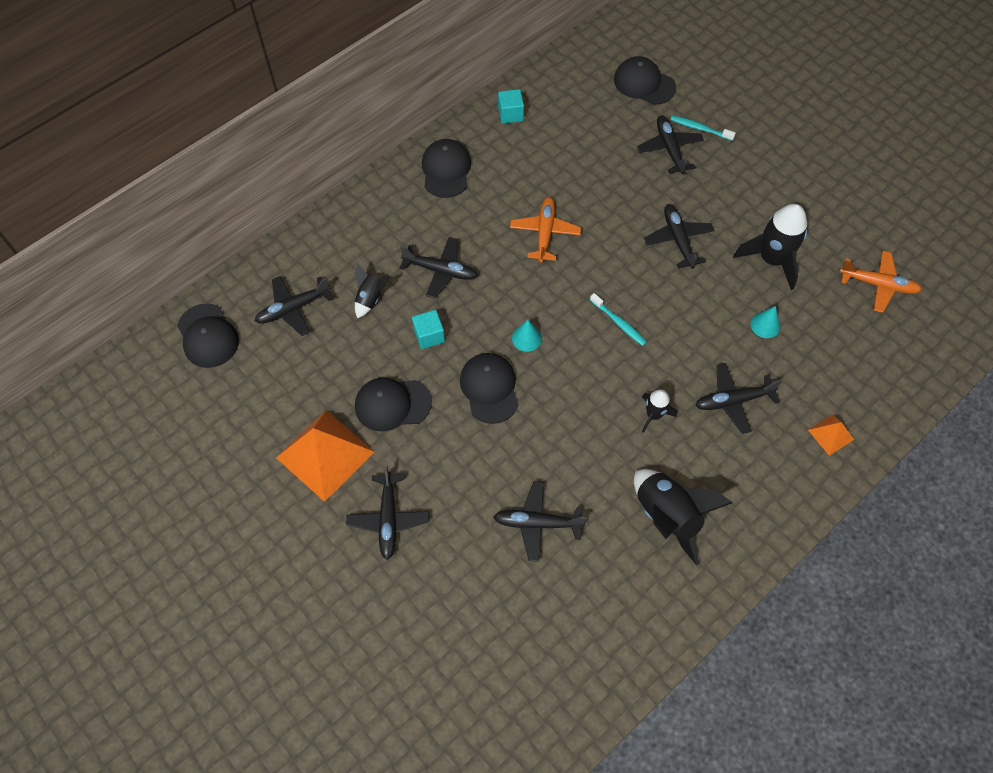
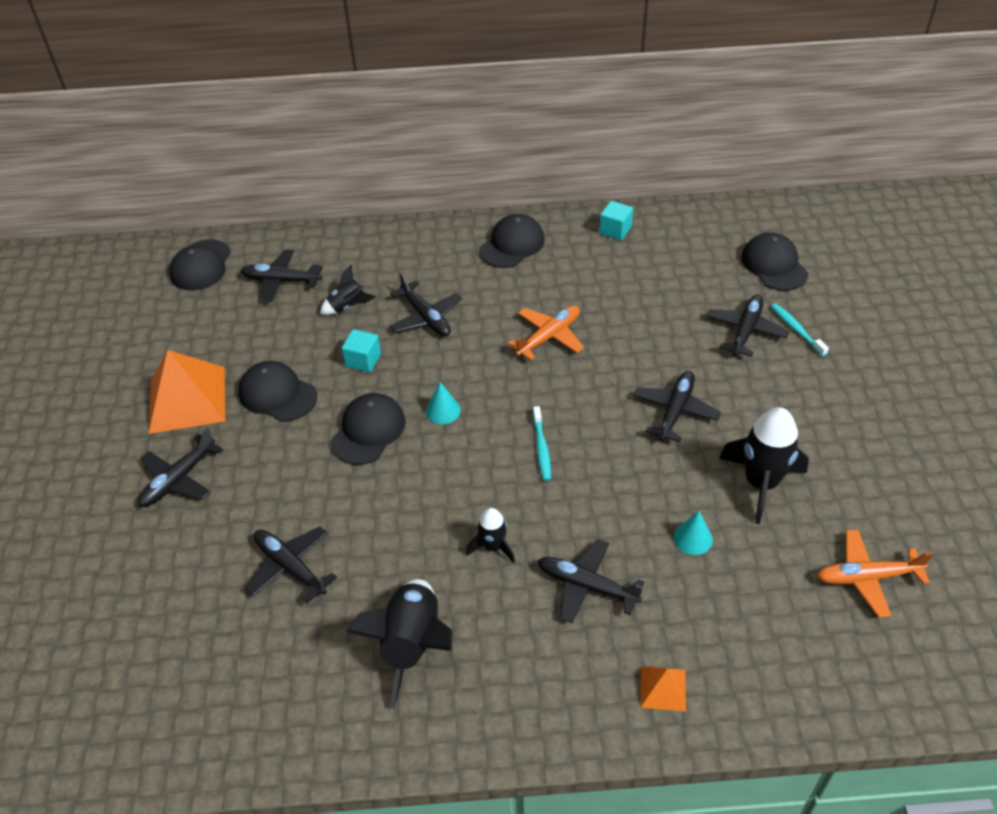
camera: 40 degrees right, 15 degrees down
(878, 284) = (867, 577): orange plane -> orange plane turned 120 degrees clockwise

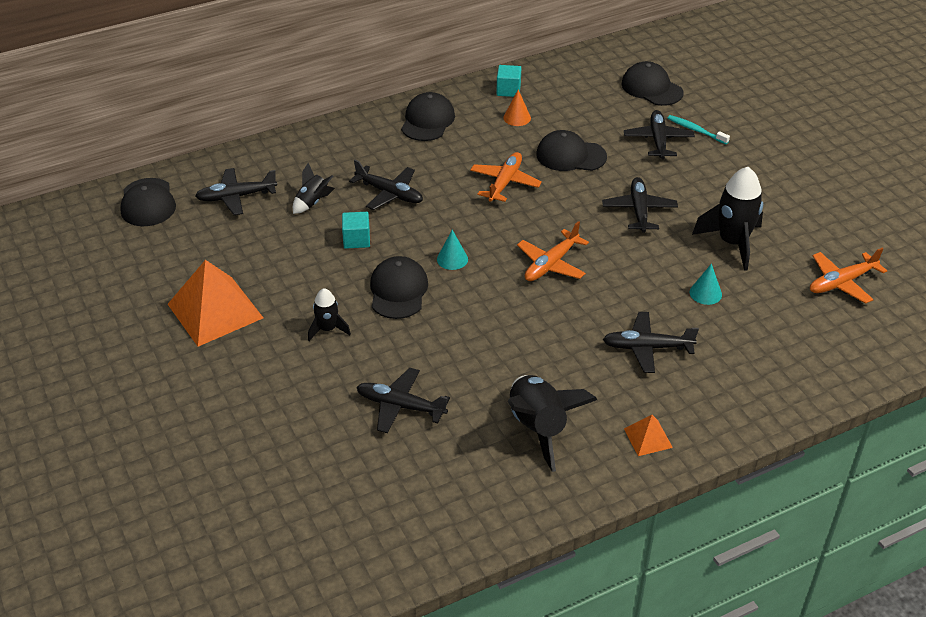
camera: 25 degrees left, 5 degrees down
(179, 479) = (253, 372): black plane -> none
(277, 394) = (297, 285): black cap -> black cap (570, 155)
(493, 547) = (558, 343): black rocket -> black rocket (328, 329)
(542, 448) = (551, 264): turquoise toothbrush -> orange plane
(605, 264) = (517, 118): none -> orange cone
(663, 688) = (743, 396): orange pyramid -> orange pyramid (648, 438)

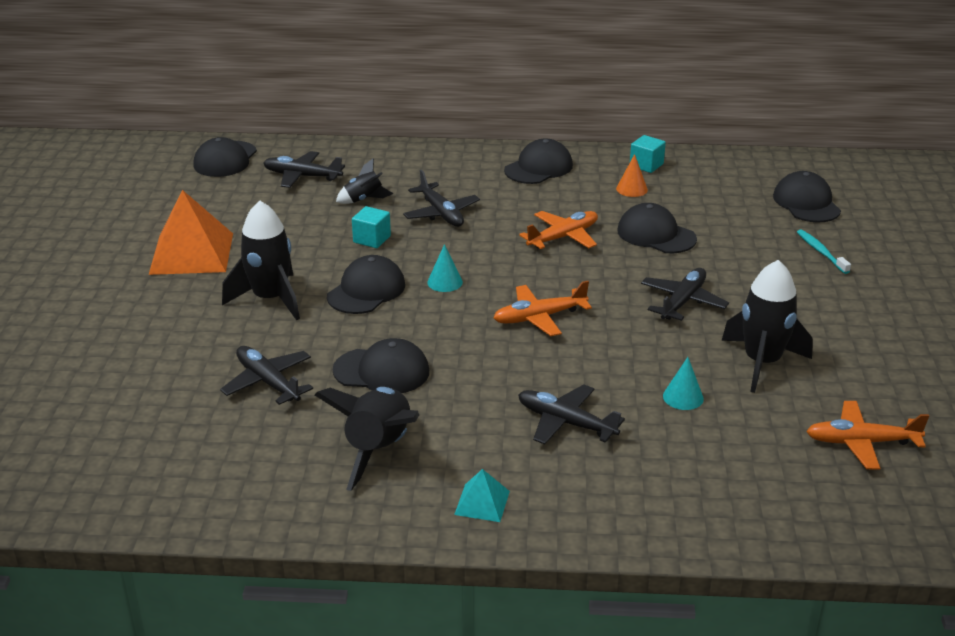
camera: 30 degrees right, 10 degrees down
(328, 329) = (270, 299): black rocket -> black rocket, size x1.83
(478, 359) = (382, 371): none -> black cap
(648, 438) = (482, 502): orange pyramid -> turquoise pyramid
(658, 140) = (767, 249): black plane -> none

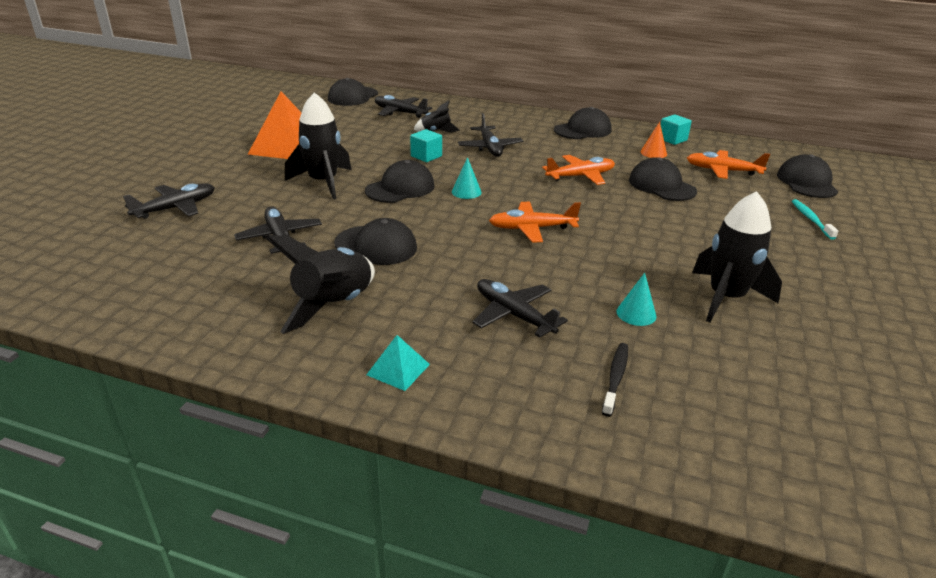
camera: 15 degrees right, 0 degrees up
(682, 302) = (666, 237): black plane -> black plane (175, 208)
(687, 467) = (615, 378): none -> black toothbrush
(861, 442) = (813, 391): orange plane -> orange plane (723, 171)

